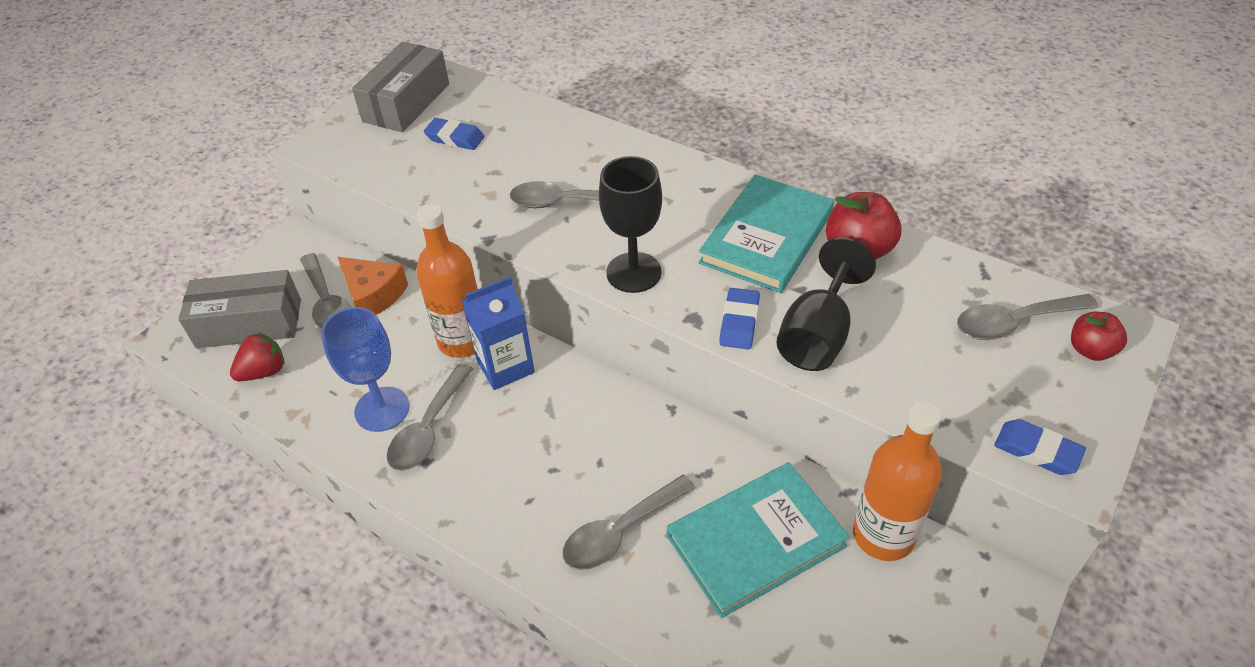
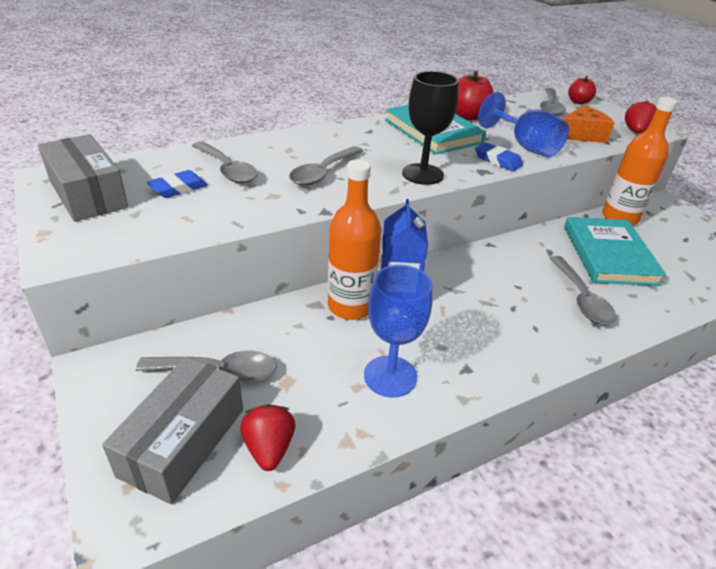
camera: 65 degrees left, 10 degrees down
(373, 295) = (243, 338): orange cheese -> orange cheese (581, 135)
(428, 428) = (432, 355): grey spoon -> grey spoon (227, 170)
(817, 335) = (525, 146): black goblet -> blue goblet
(1037, 451) = (635, 132): blue eraser -> red strawberry

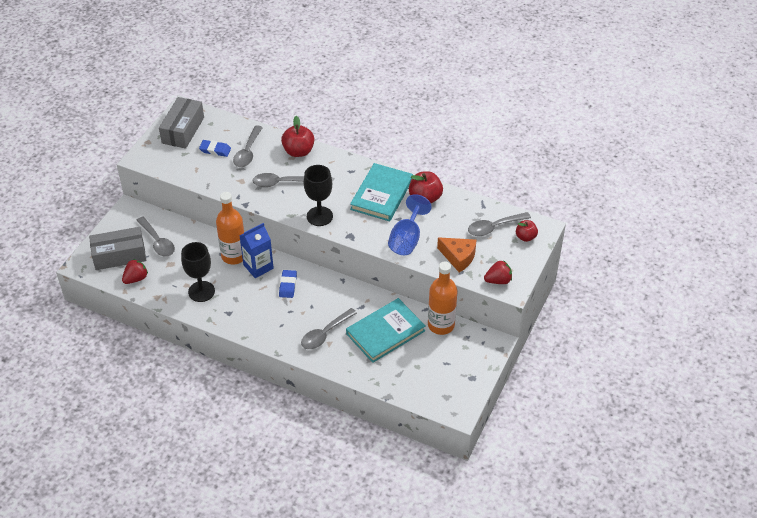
camera: 55 degrees right, 10 degrees up
(286, 142) = (298, 151): none -> red apple
(390, 376) = (201, 291): blue goblet -> black goblet
(498, 160) = (371, 236): blue eraser -> blue eraser (288, 285)

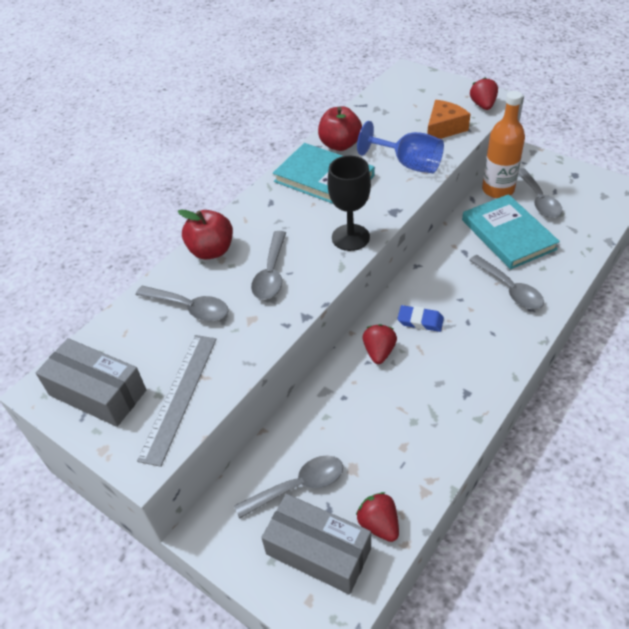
camera: 75 degrees left, 0 degrees up
(119, 255) = (318, 551): grey box -> grey box turned 60 degrees counterclockwise
(182, 162) = (179, 396): none -> grey ruler
(201, 291) = (420, 426): black goblet -> none
(215, 150) = (167, 349): blue eraser -> none
(234, 256) = (352, 380): orange bottle -> none
(258, 267) = (379, 352): blue carton -> red strawberry
(494, 227) = (400, 101): grey spoon -> grey spoon (539, 200)
(525, 237) = (419, 82): red apple -> none

